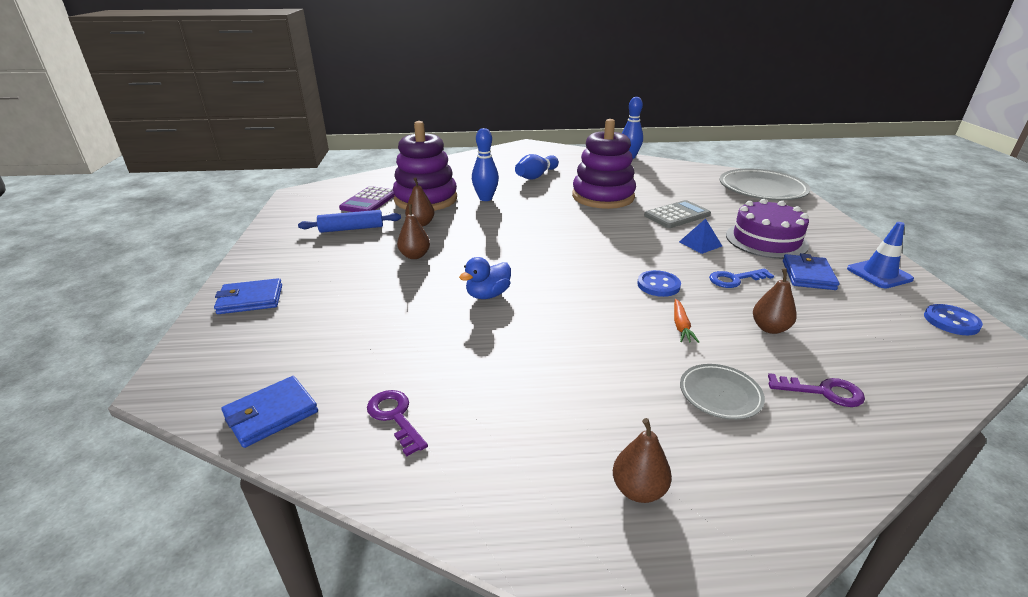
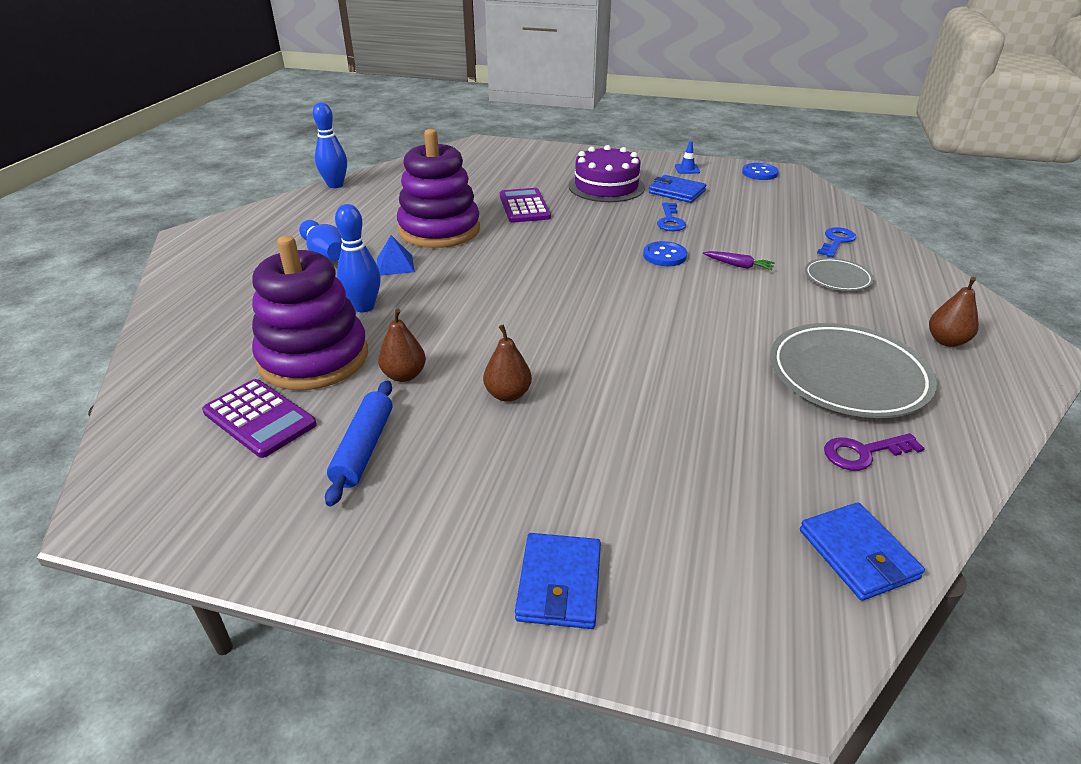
camera: 70 degrees left, 5 degrees up
(488, 295) = (642, 354): blue duck -> none
(677, 215) = (524, 206): grey calculator -> purple calculator
(681, 326) = (738, 265): orange carrot -> purple carrot
(700, 244) = (595, 214): blue pyramid -> blue pyramid (395, 265)
(762, 190) = (500, 154): grey plate -> grey plate (847, 376)
(769, 328) = (752, 232): brown pear -> none
(823, 392) = (836, 241): purple key -> blue key
(879, 274) = (687, 169): blue traffic cone -> blue traffic cone, size x0.59

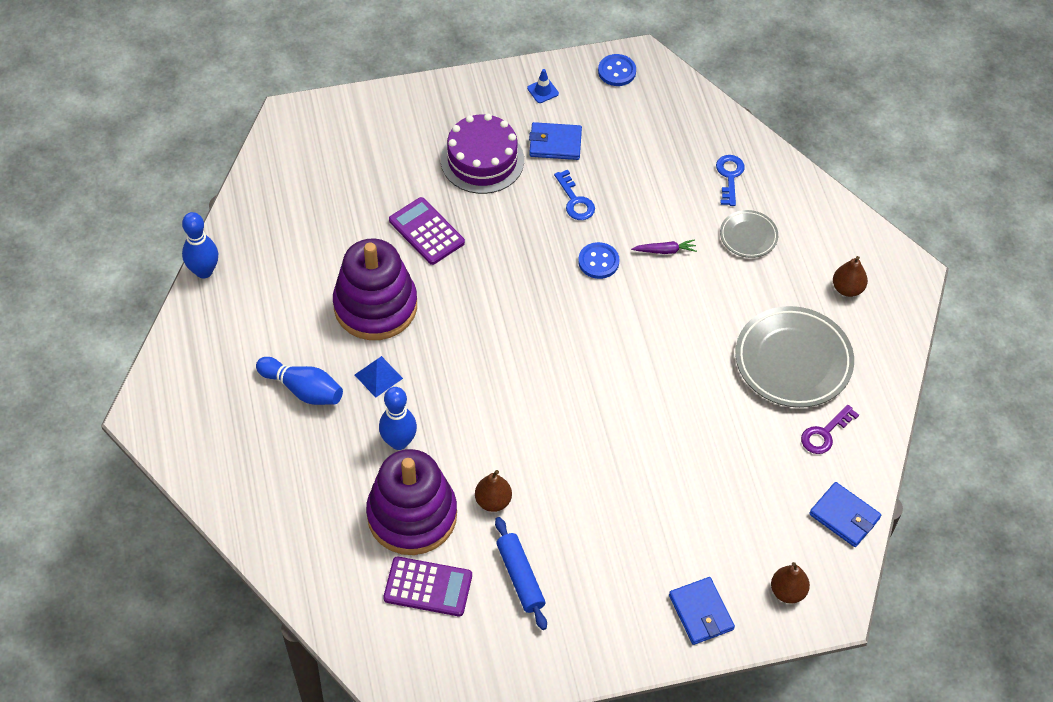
camera: 30 degrees left, 20 degrees up
(508, 394) = (579, 485): brown pear -> brown pear (787, 591)

